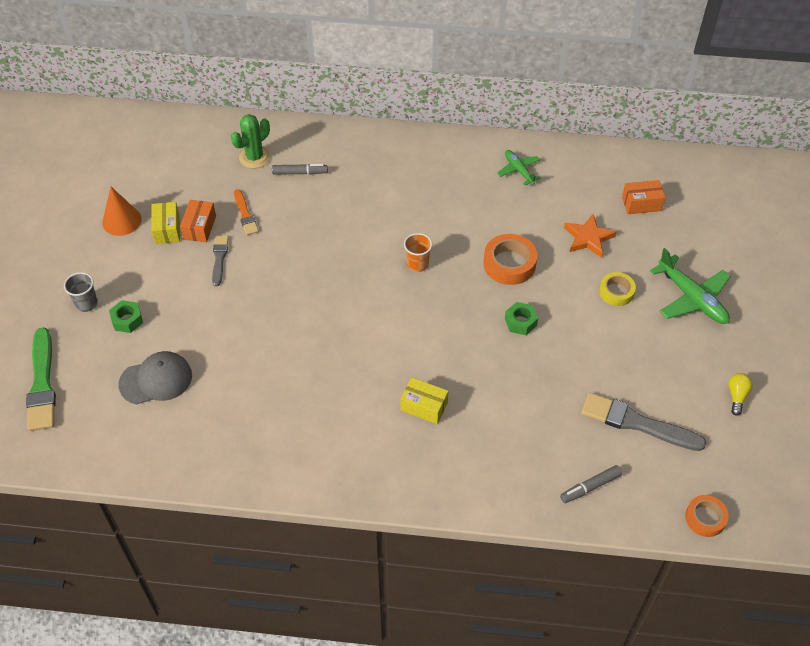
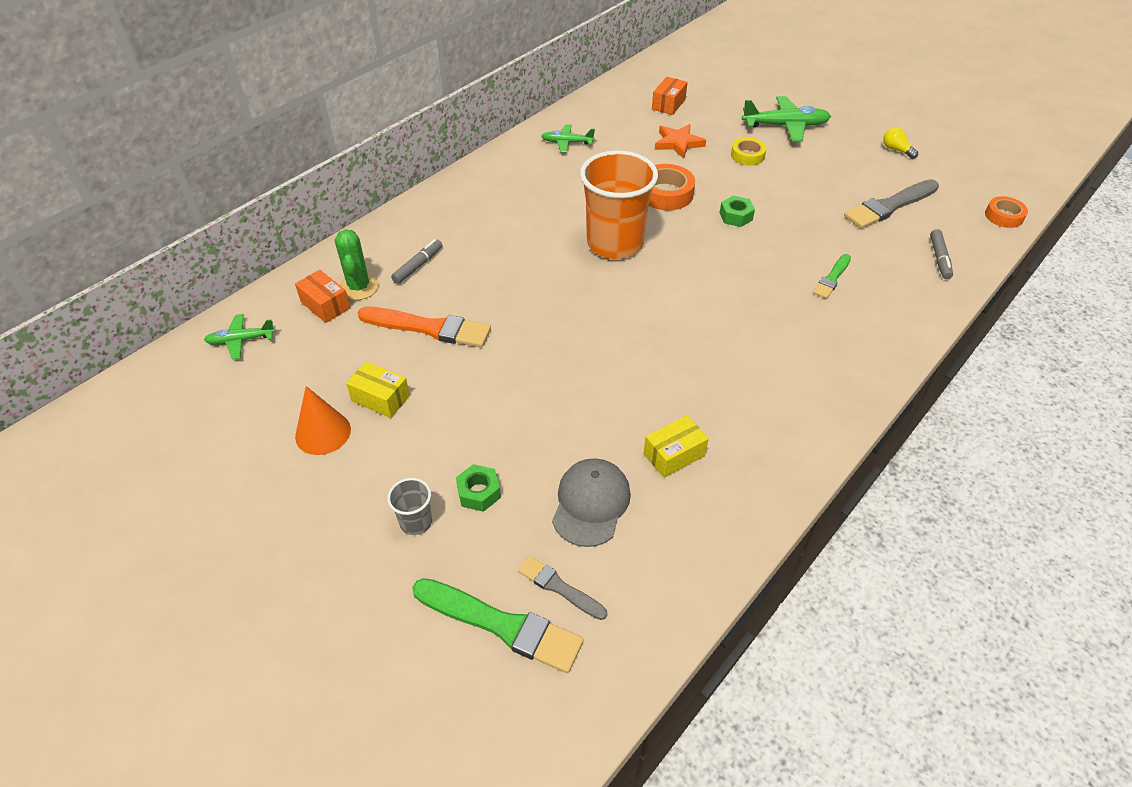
camera: 55 degrees left, 5 degrees down
(165, 136) = (241, 340): none -> green plane
(199, 227) = (407, 370): orange box -> orange box (325, 305)
(219, 258) = (468, 374): grey brush -> grey brush (559, 587)
(245, 214) = (429, 328): orange brush -> orange brush, size x1.76
(417, 264) = (614, 243): orange cup -> orange cup, size x2.34
(424, 406) = (785, 314): yellow box -> yellow box (674, 455)
(495, 419) = (832, 278): none -> green brush

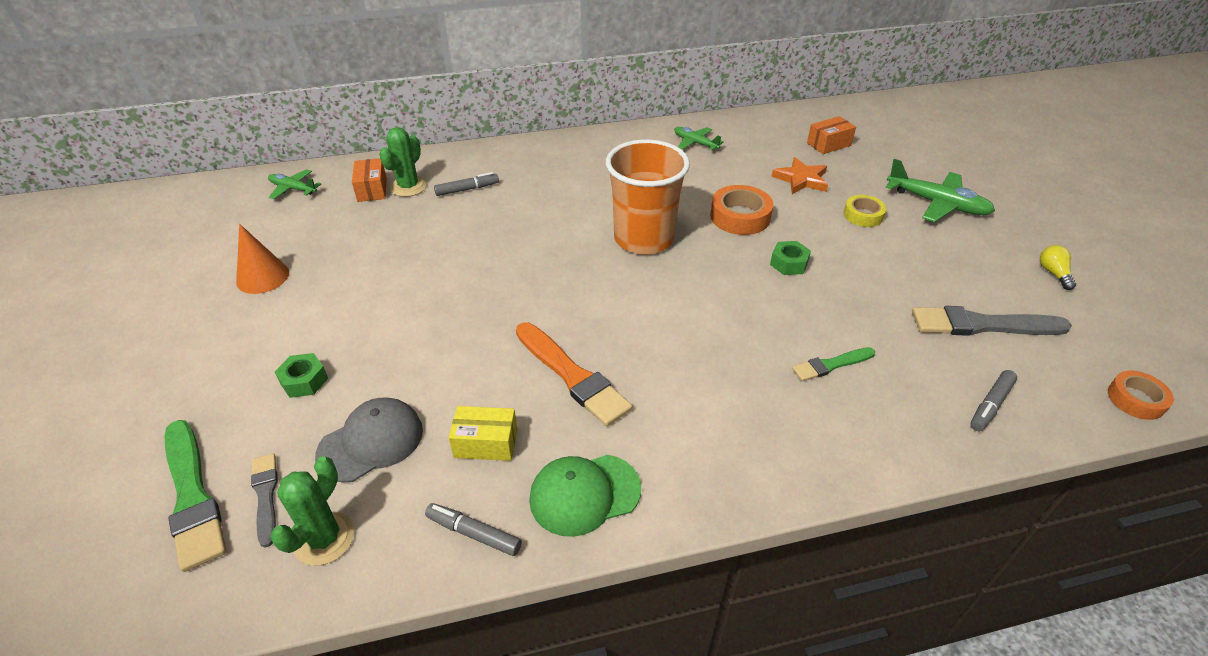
camera: 35 degrees right, 5 degrees down
(380, 398) = (326, 272): yellow box -> none
(416, 522) = (238, 376): grey cup -> none
(429, 328) = (420, 238): orange brush -> orange brush (572, 375)
(640, 585) = (324, 538): none -> green cactus
(735, 516) = (474, 533): none -> grey marker
(775, 448) = (584, 494): none -> green cap

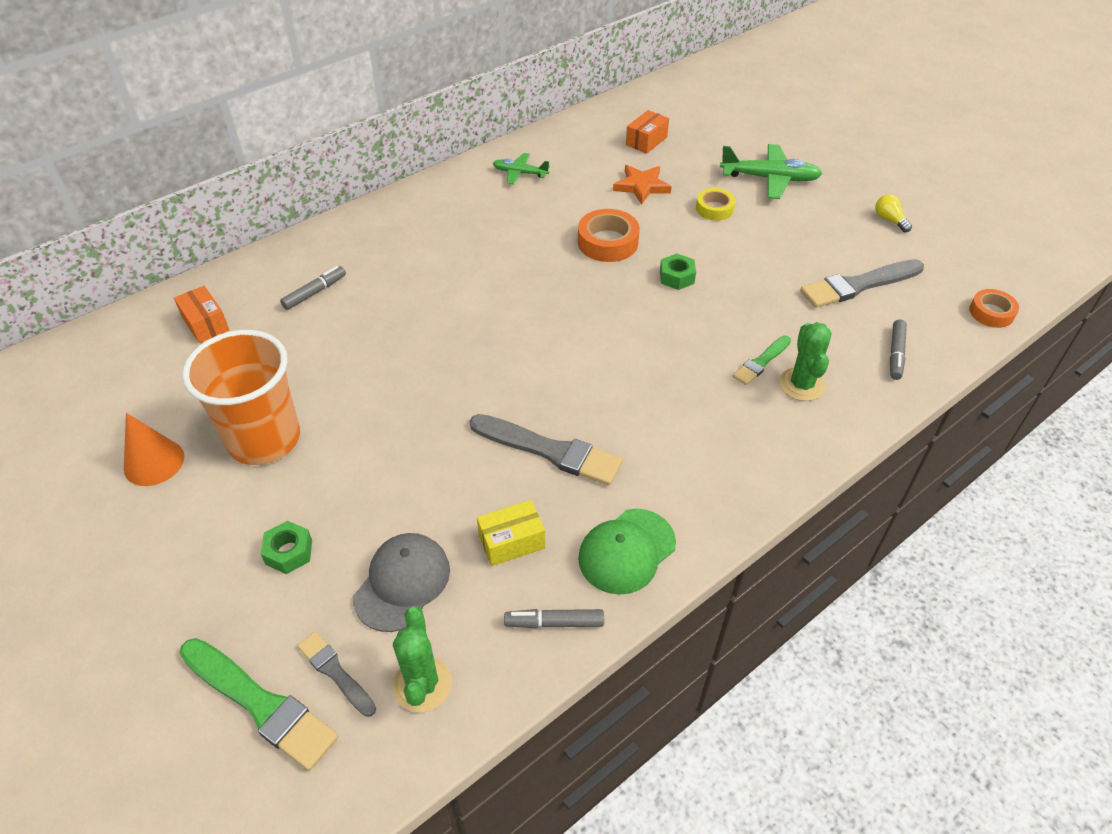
camera: 25 degrees left, 5 degrees up
(293, 189) = (108, 351): green plane -> none
(408, 187) = (246, 308): green cactus -> green cactus (801, 385)
(572, 375) = (549, 450): orange brush -> grey brush
(643, 239) = (531, 292): orange cup -> orange cup (264, 439)

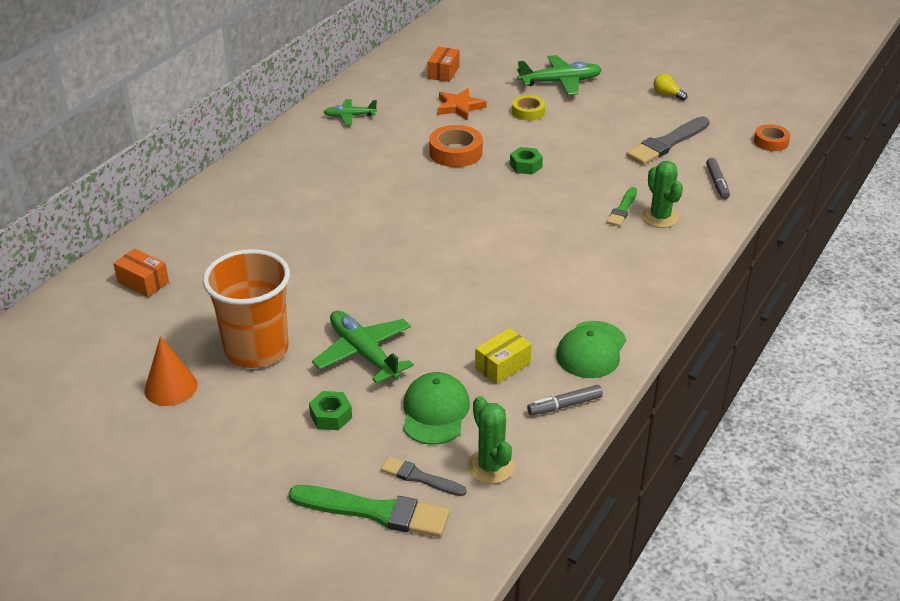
camera: 20 degrees left, 10 degrees down
(315, 292) = (227, 239): grey marker -> none
(369, 477) = (363, 353): none -> green plane
(402, 583) = (435, 412): grey cap -> green cap
(549, 450) = (495, 302): grey brush -> none

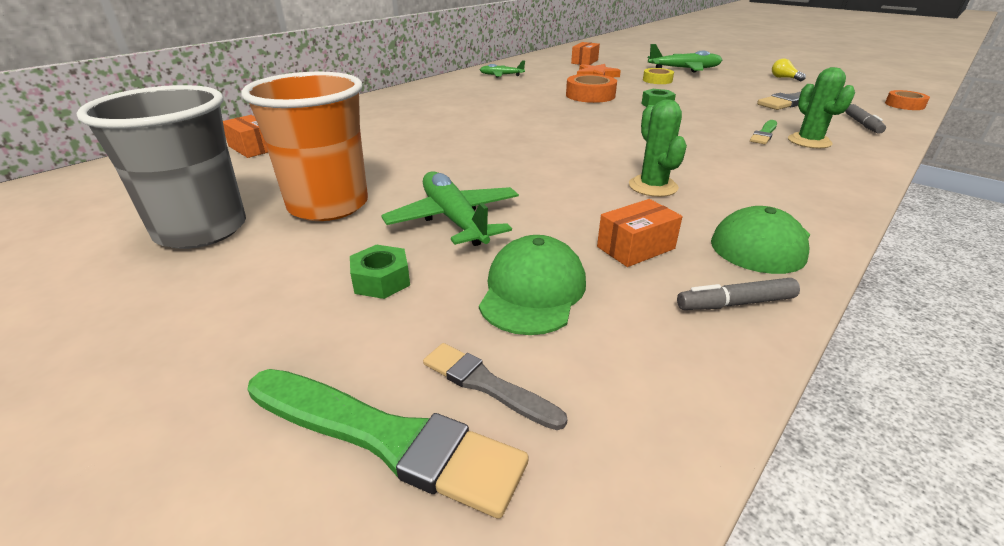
camera: 10 degrees right, 5 degrees down
(171, 387) = (201, 230): orange cone -> grey cup
(490, 466) = (615, 382): green cactus -> green cactus (653, 186)
(502, 365) = (635, 247): yellow box -> orange box

